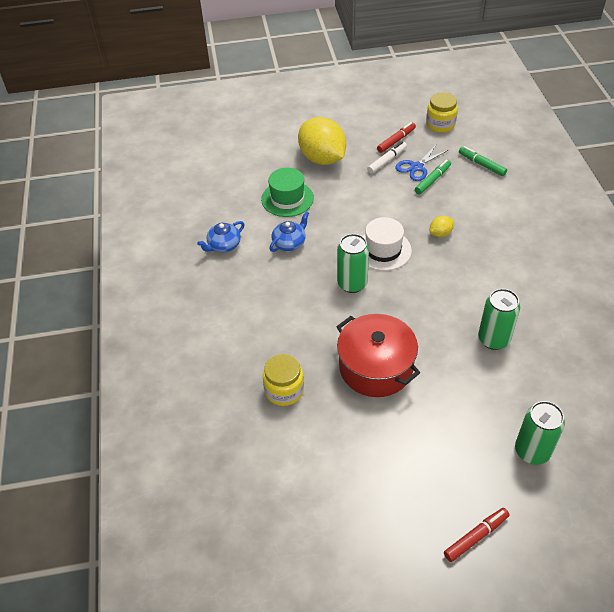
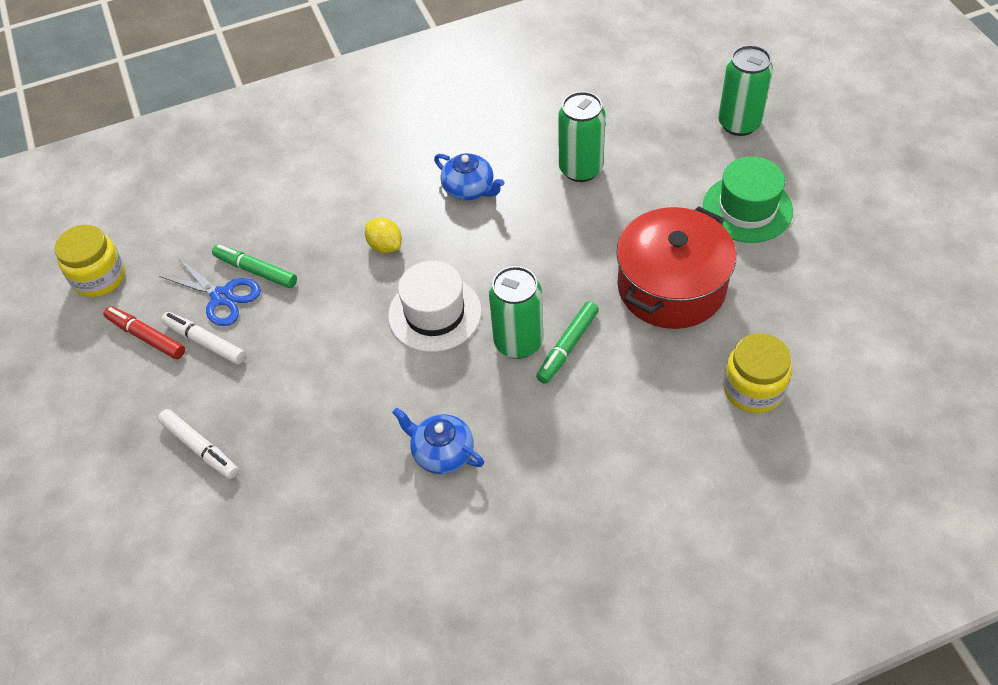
camera: 100 degrees left, 5 degrees up
(224, 245) = (468, 564): blue teapot -> blue teapot (469, 189)
(287, 199) = (323, 483): green hat -> green hat (747, 208)
(322, 158) = (200, 448): yellow lemon -> white marker
(476, 536) = (872, 161): red marker -> none
(481, 164) = (213, 212): green marker -> green marker (567, 346)

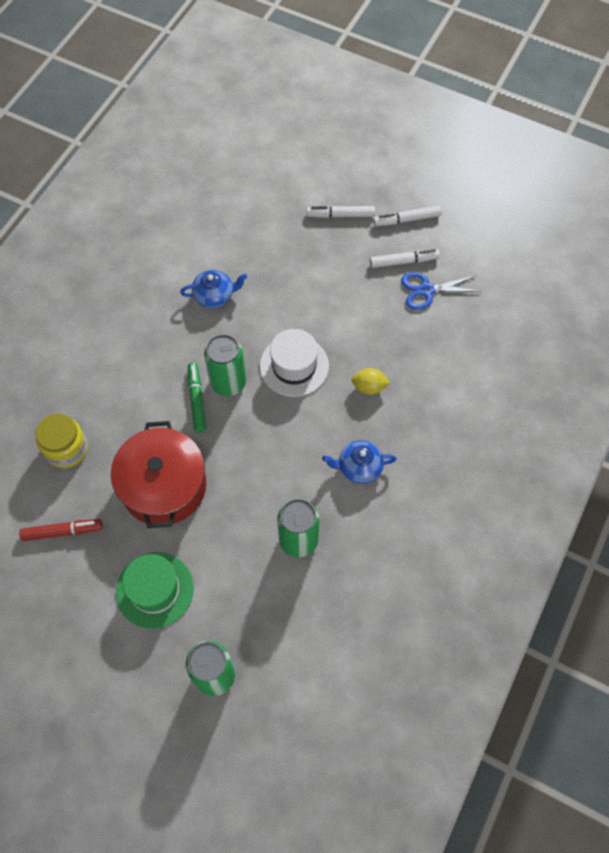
camera: 135 degrees right, 10 degrees up
(99, 278) = (509, 252): yellow jar -> none
(142, 387) = (406, 220): none -> white marker
(146, 337) = (439, 242): red marker -> red marker (62, 531)
(256, 271) = (427, 317): green marker -> none

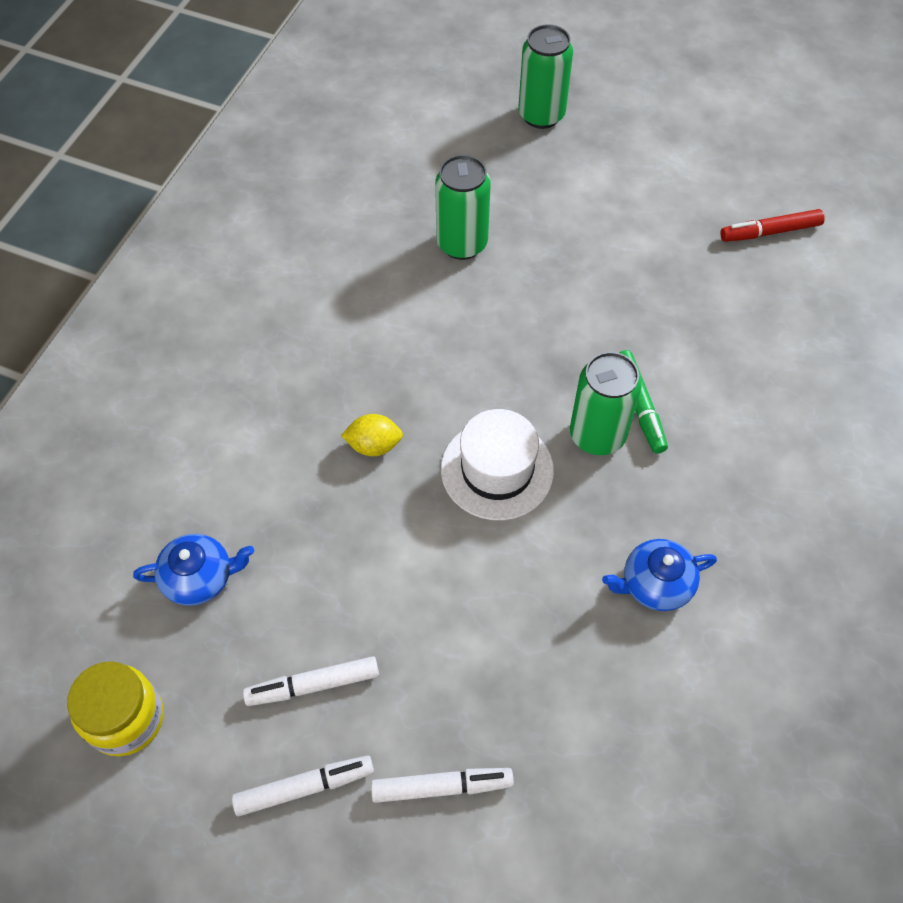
camera: 175 degrees right, 5 degrees down
(66, 449) = (807, 326): yellow jar -> yellow jar (126, 718)
(155, 590) = (632, 183): green hat -> none
(164, 486) = (655, 291): red pot -> none
(359, 467) = (386, 333): blue teapot -> blue teapot (199, 578)
(426, 290) = (272, 626): blue scissors -> none

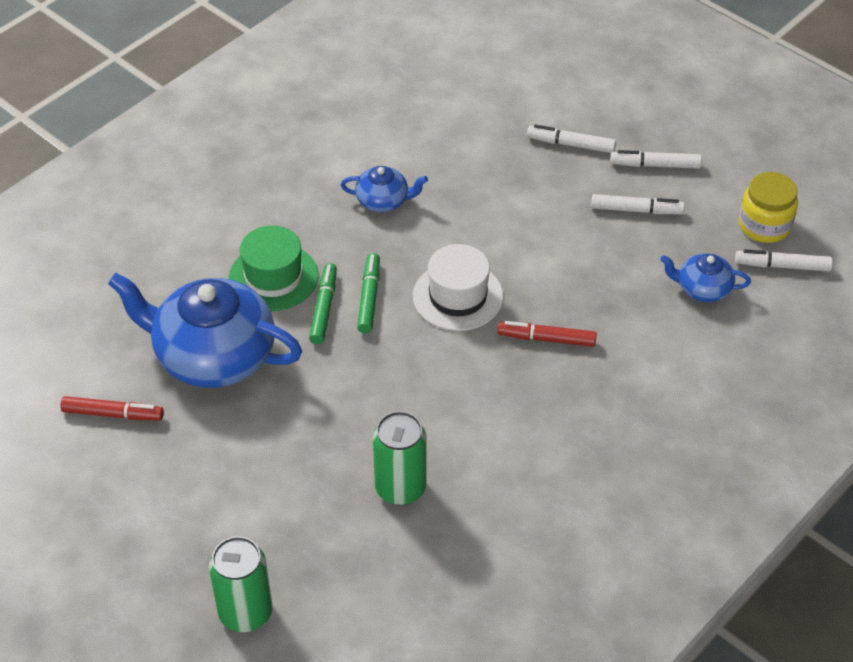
camera: 160 degrees left, 10 degrees down
(96, 651) = (782, 266): none -> white marker
(374, 445) = (546, 339): yellow lemon -> red marker
(597, 435) = (369, 297): green can -> green marker
(719, 316) = (213, 356): none -> blue teapot
(719, 427) = (273, 277): none -> green hat

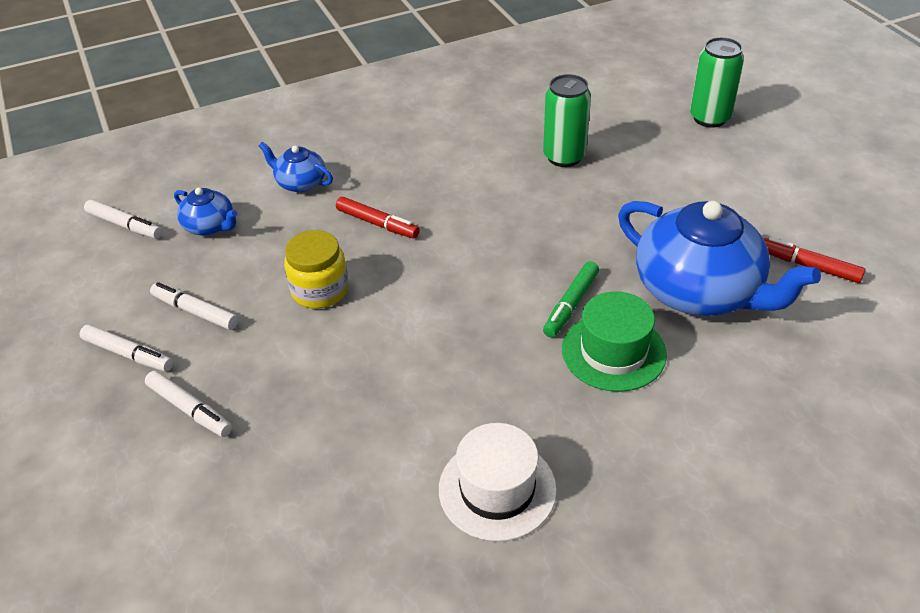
camera: 155 degrees left, 5 degrees down
(369, 297) = (520, 302): green marker -> none
(383, 201) = (450, 405): blue teapot -> blue teapot (300, 183)
(458, 296) = (432, 280): white hat -> white hat (497, 489)
(764, 225) = (98, 262): yellow jar -> yellow jar (320, 290)

